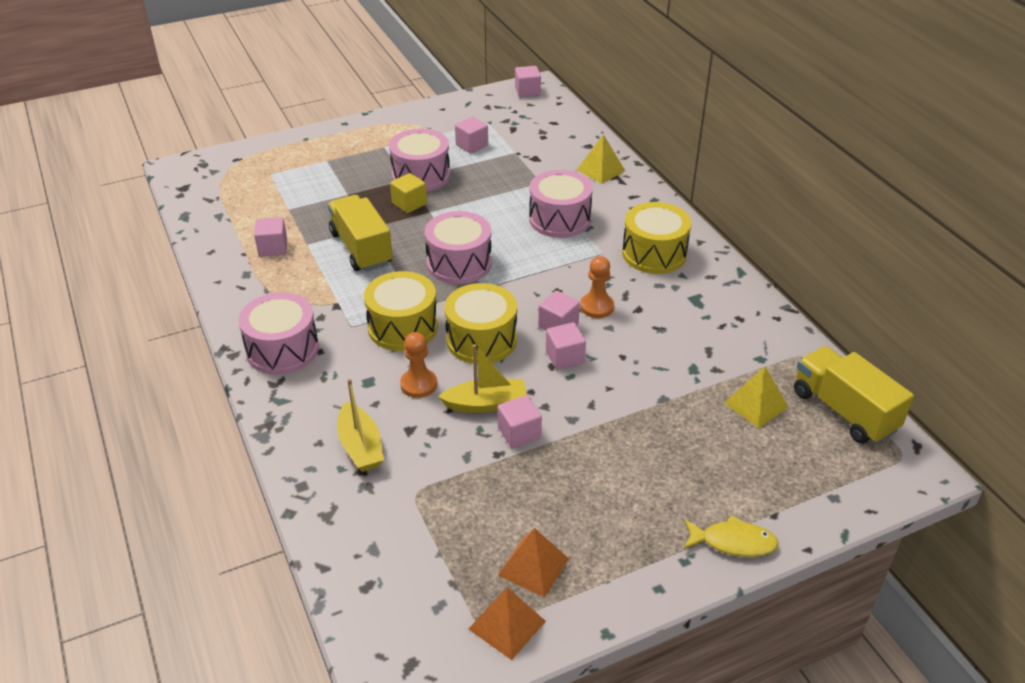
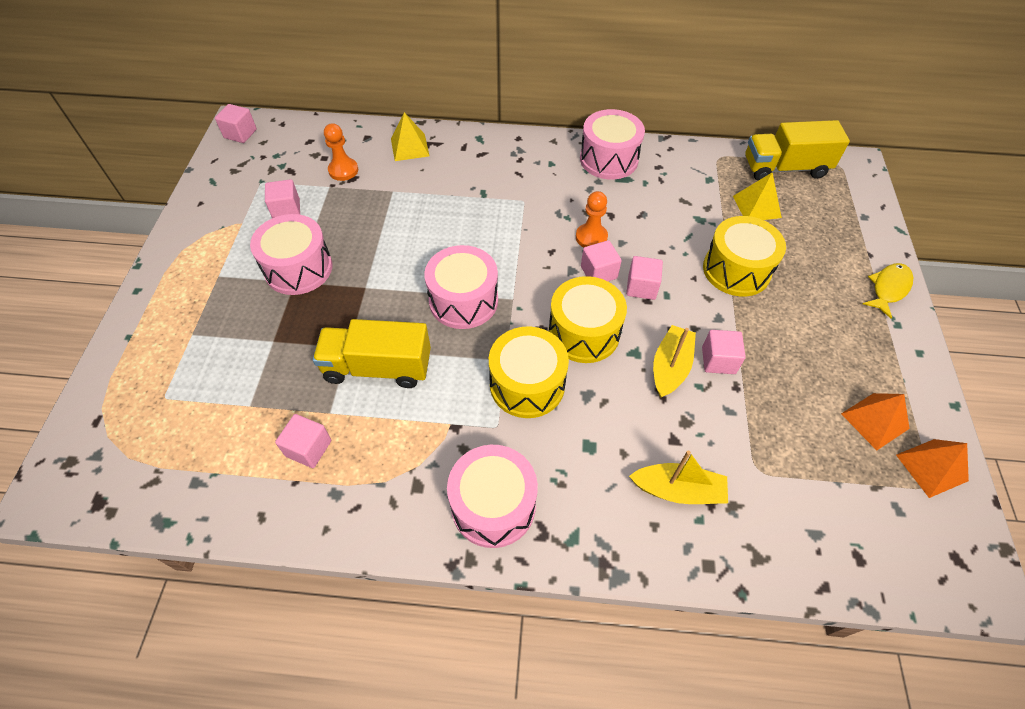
camera: 60 degrees left, 15 degrees up
(409, 203) = (337, 297): yellow cube -> none
(418, 384) = (617, 406): orange pawn -> orange pawn (343, 170)
(559, 219) = (456, 204): pink drum -> pink drum (608, 159)
(654, 253) = (549, 172): yellow drum -> yellow drum (736, 270)

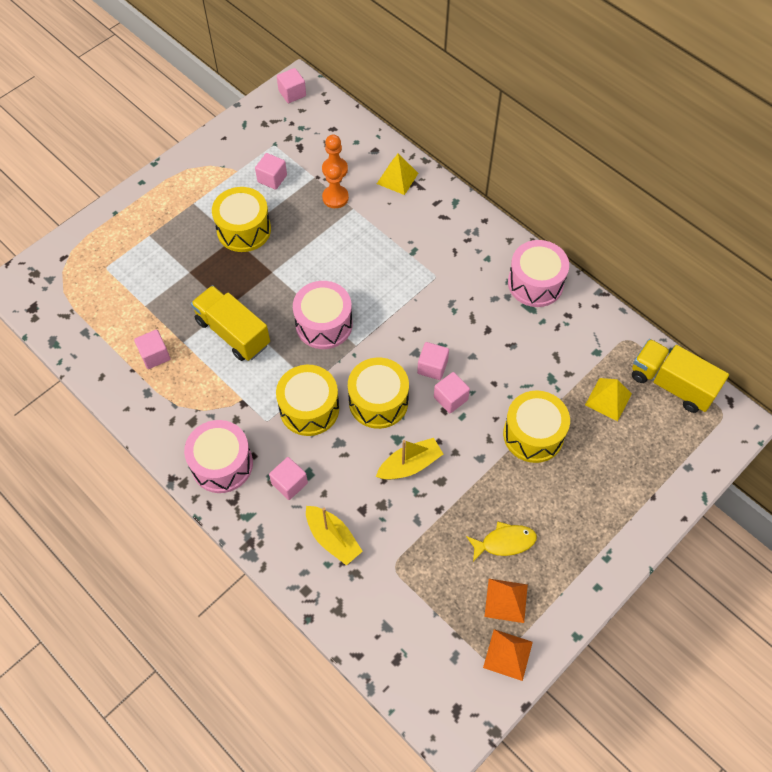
camera: 40 degrees right, 5 degrees up
(298, 268) = (244, 230): pink drum -> yellow drum
(591, 237) = (455, 337): orange pawn -> orange pawn (335, 197)
(718, 360) = (446, 485): pink cube -> pink cube (289, 483)
(888, 289) = (633, 530): yellow fish -> yellow fish (504, 542)

